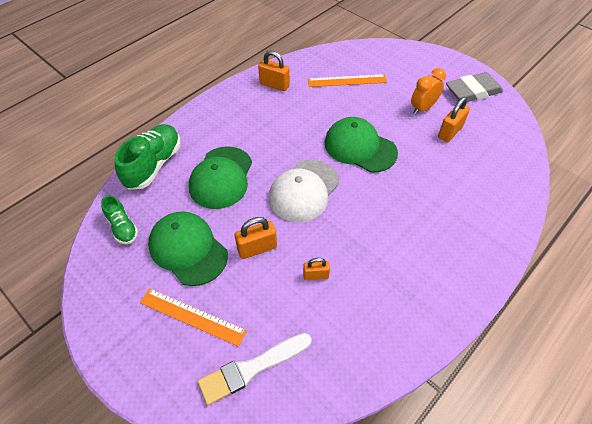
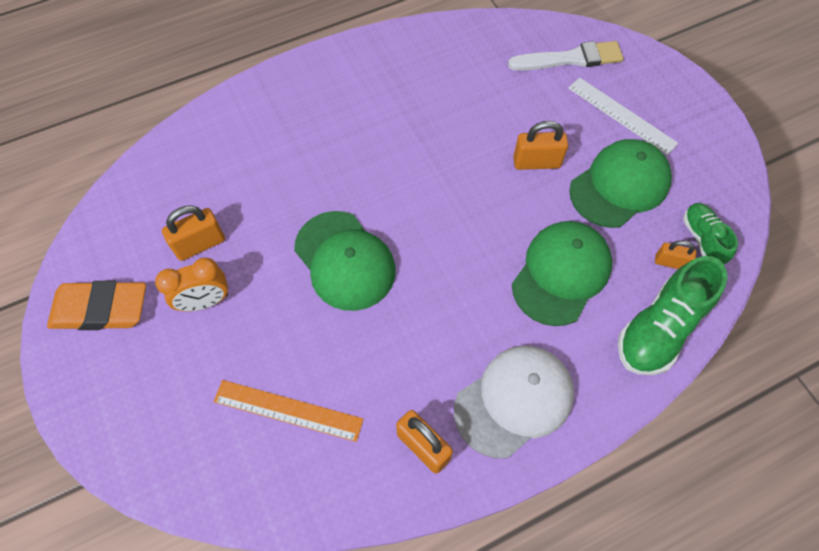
camera: 160 degrees left, 10 degrees up
(188, 249) = (619, 185): green cap -> green cap turned 105 degrees counterclockwise
(192, 316) = (621, 115): orange ruler -> white ruler
(304, 190) = (453, 218): white cap -> white cap (514, 401)
(316, 275) = (480, 116): orange padlock -> orange padlock (670, 262)
(473, 91) = (101, 309): grey eraser -> orange eraser

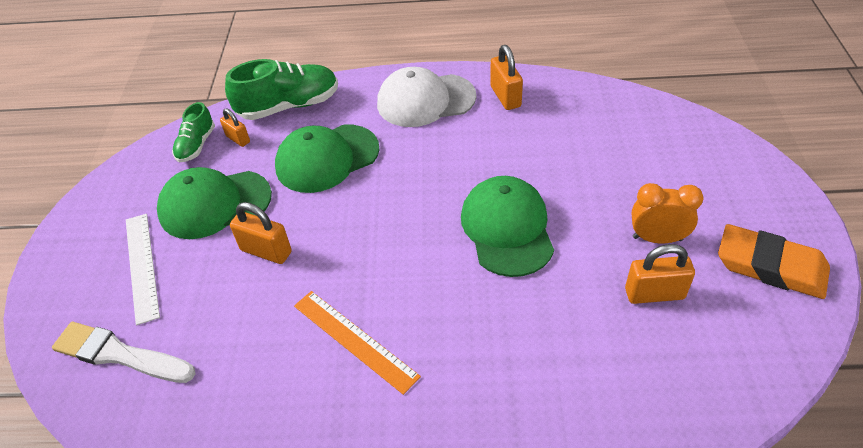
camera: 150 degrees left, 15 degrees down
(288, 410) = (599, 142): orange ruler -> orange ruler (354, 340)

